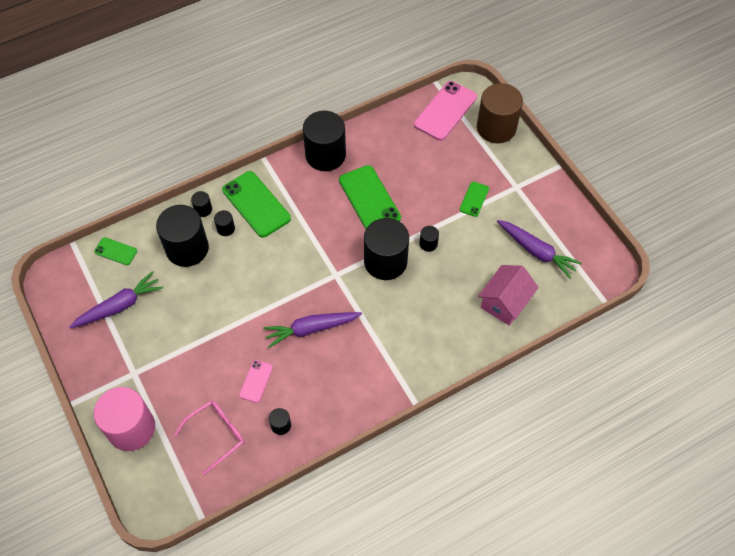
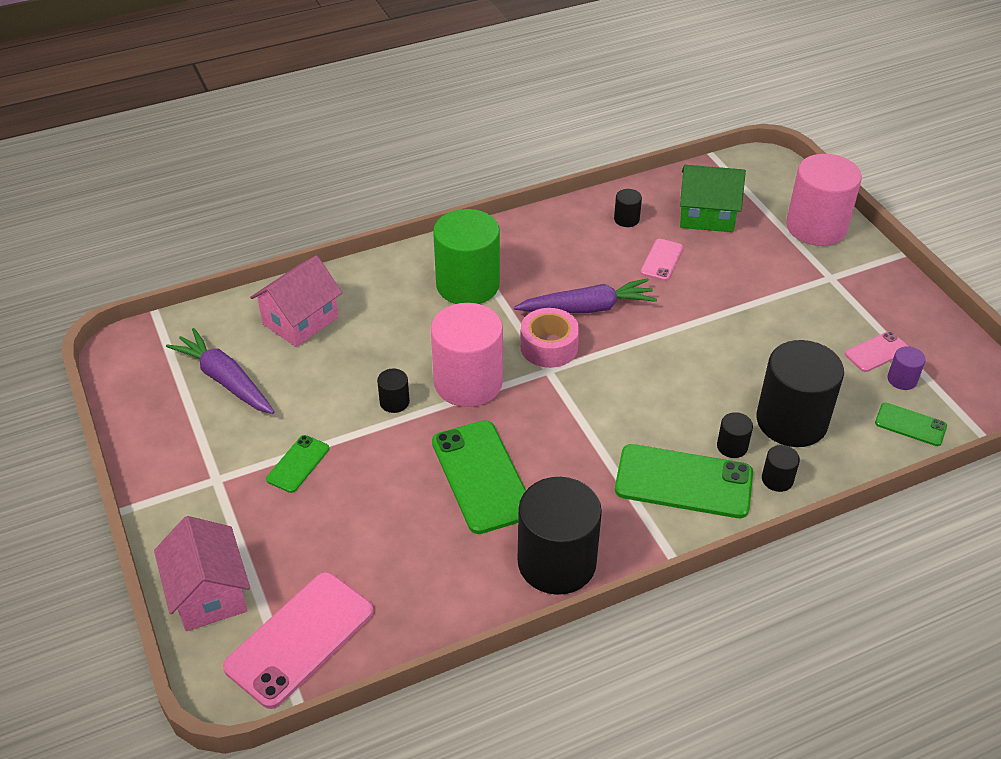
camera: 175 degrees left, 15 degrees down
(110, 284) = (902, 379): none -> purple cylinder
(120, 306) = (877, 352): purple carrot -> pink phone
(216, 435) = (707, 215): pink glasses -> green house
(256, 204) = (683, 482): green phone -> green phone turned 45 degrees counterclockwise
(336, 293) = (549, 346): none -> pink tape
(385, 261) = (468, 382): black cylinder -> pink cylinder
(397, 344) = (467, 284): none -> green cylinder
(496, 128) = (209, 593): brown cylinder -> pink house

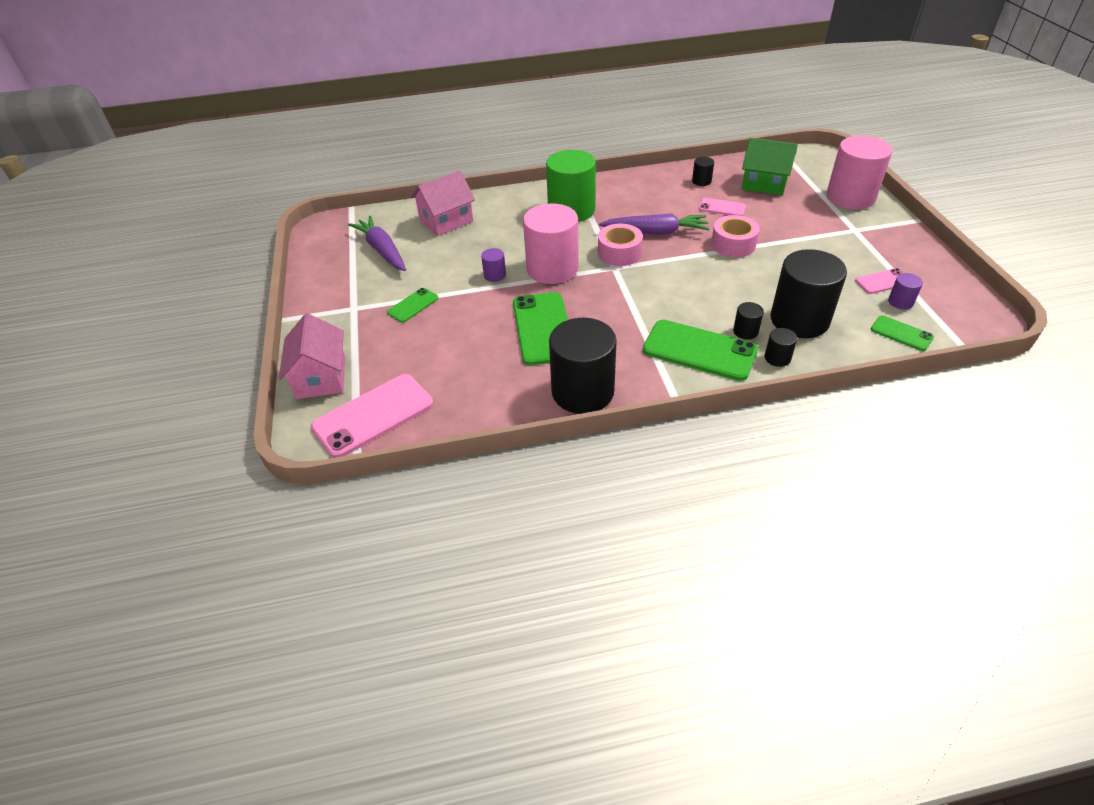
camera: 15 degrees right, 0 degrees up
(394, 402) = (495, 275): black cylinder -> purple cylinder
(662, 260) = (721, 208): pink phone -> pink phone turned 75 degrees clockwise
(689, 317) = (733, 244): none -> pink tape

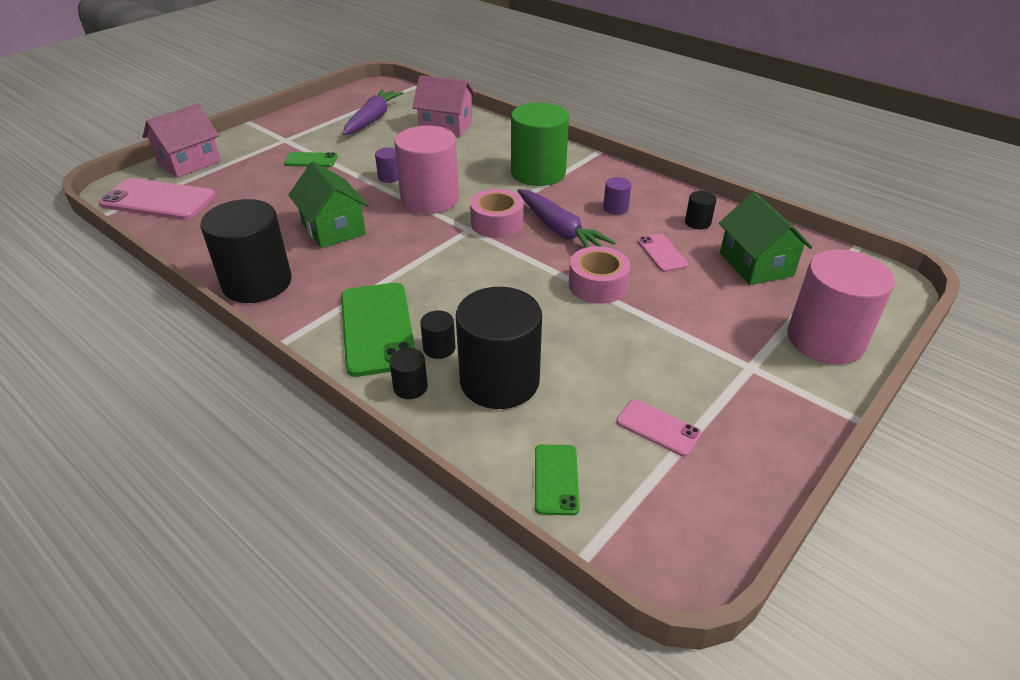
camera: 50 degrees right, 5 degrees down
(543, 328) = (333, 229): green phone -> green house
(900, 302) = (628, 458): purple cylinder -> purple cylinder (615, 208)

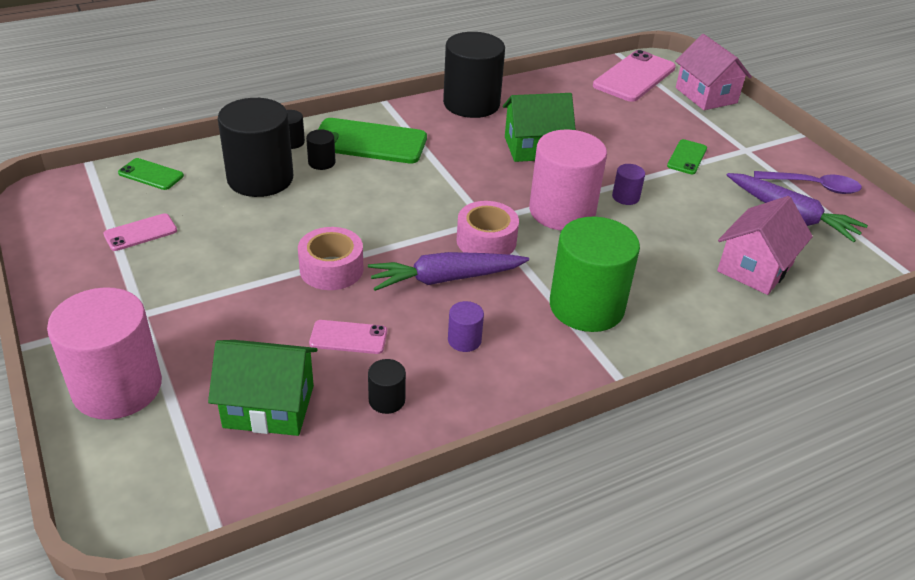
camera: 110 degrees right, 0 degrees up
(327, 114) = (813, 186): none -> purple spoon

